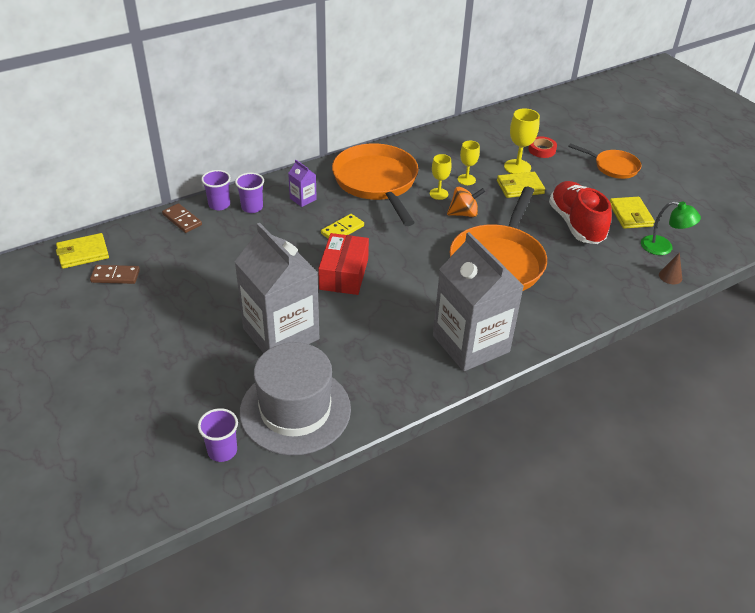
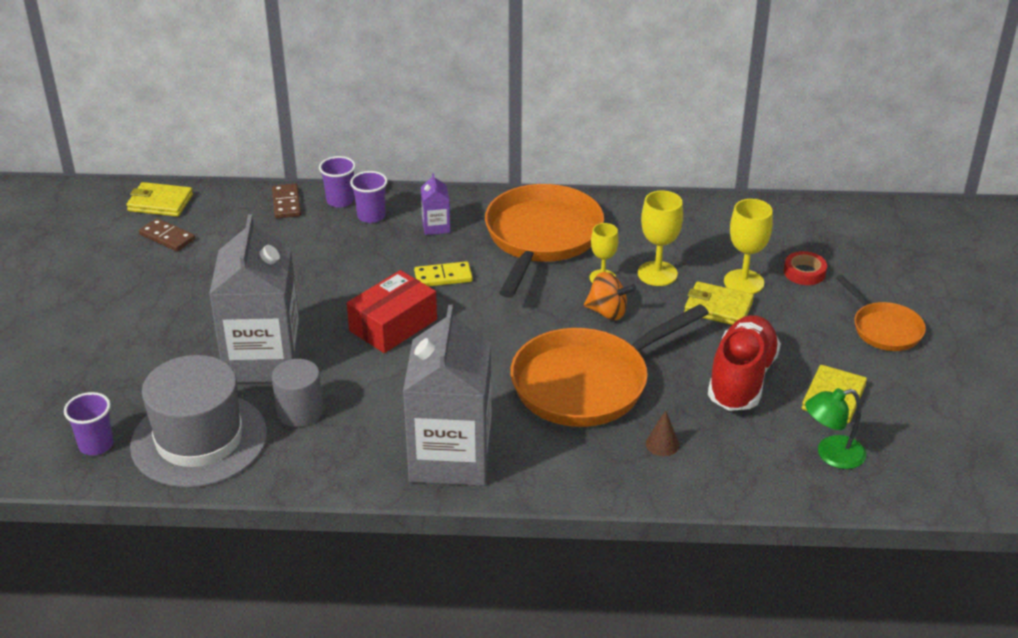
camera: 35 degrees right, 5 degrees down
(344, 358) = (300, 411): none -> grey cylinder
(466, 180) = (657, 274): yellow goblet -> yellow goblet, size x1.50
(663, 247) = (831, 455): green lamp -> green lamp turned 105 degrees clockwise
(670, 276) = (797, 492): brown cone -> brown cone (662, 444)

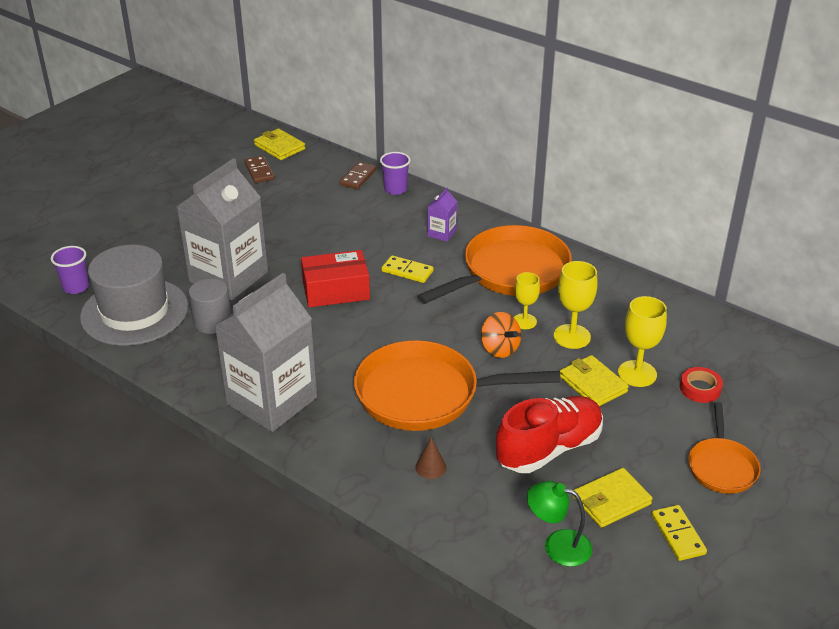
camera: 35 degrees right, 0 degrees up
(371, 216) = (405, 208): purple cup -> none
(908, 399) = (678, 535): none -> yellow domino

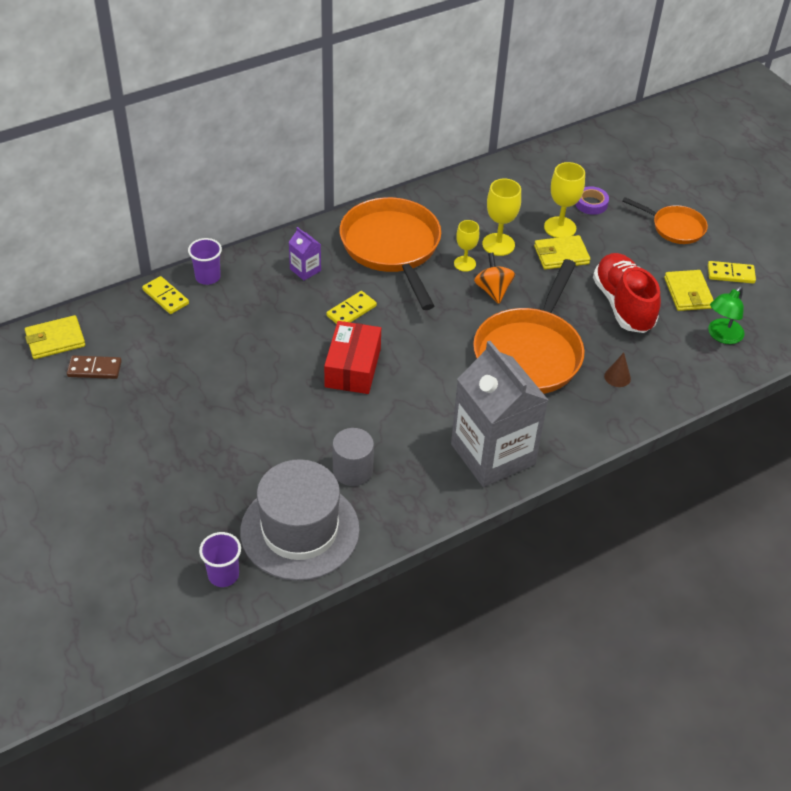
camera: 70 degrees left, 10 degrees up
(228, 277) = (282, 441): grey carton -> none
(358, 177) = (166, 297): brown domino -> yellow domino
(499, 349) = (493, 290): orange spinning top -> orange spinning top turned 90 degrees counterclockwise
(700, 388) = (591, 203): red tape -> purple tape

